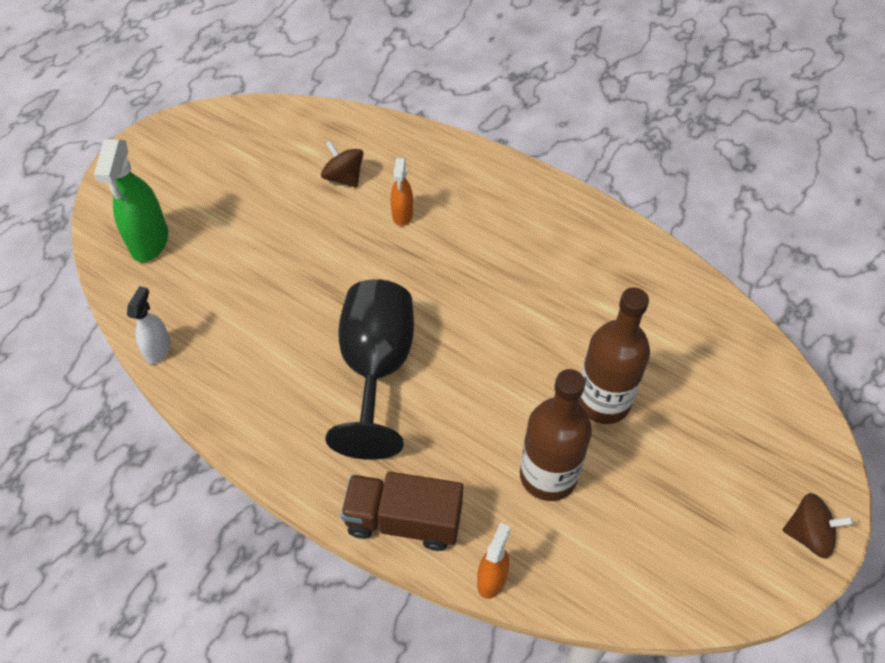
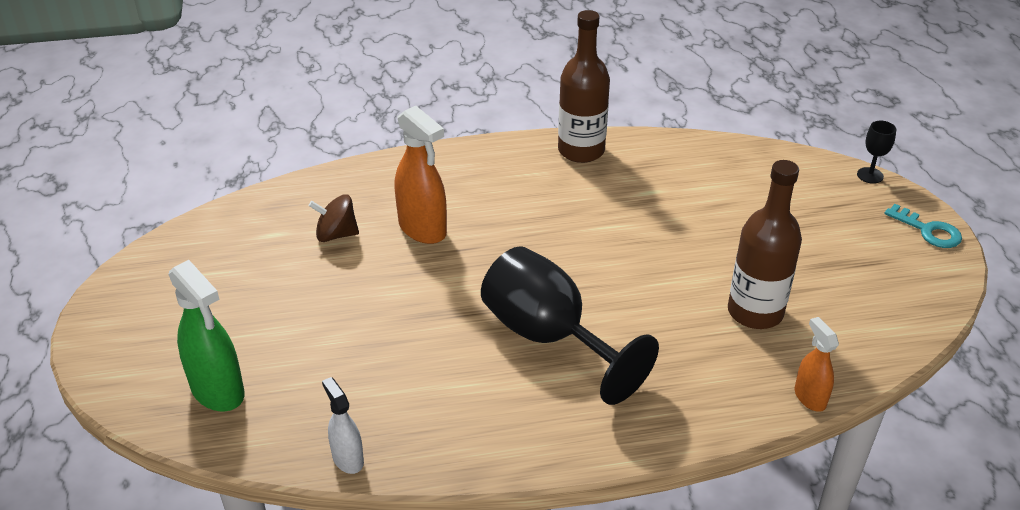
camera: 45 degrees left, 15 degrees down
(402, 215) = (423, 229): orange spray bottle -> orange spray bottle, size x1.73
(404, 520) = (707, 412): brown truck -> none
(603, 401) = (725, 246): brown bottle -> brown bottle (581, 151)
(808, 534) = (928, 231): brown spinning top -> turquoise key
(829, 440) = (870, 175): none -> black goblet

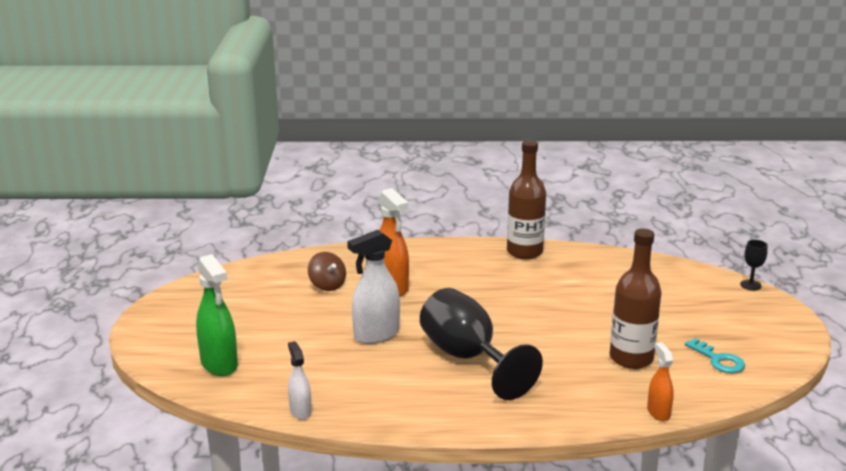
camera: 10 degrees right, 15 degrees down
(336, 234) = (327, 285): brown spinning top -> brown spinning top turned 135 degrees counterclockwise
(420, 313) = (376, 335): none -> white spray bottle
(928, 231) = (788, 322): turquoise key -> turquoise key (718, 360)

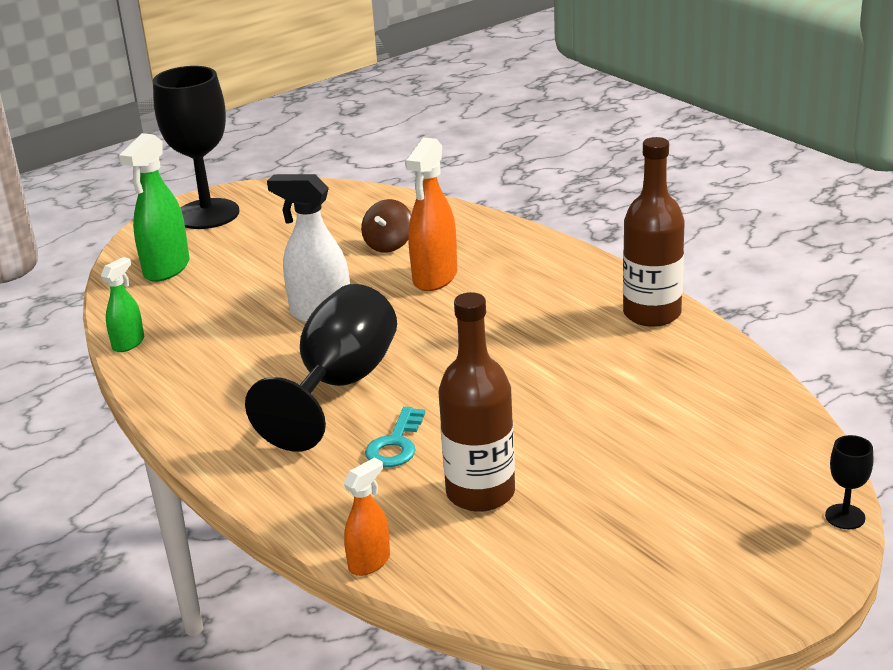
camera: 55 degrees right, 5 degrees up
(167, 325) = (207, 214): none -> black goblet
(300, 411) = (128, 343): white spray bottle -> green spray bottle
(718, 360) = (568, 564): turquoise key -> turquoise key (396, 444)

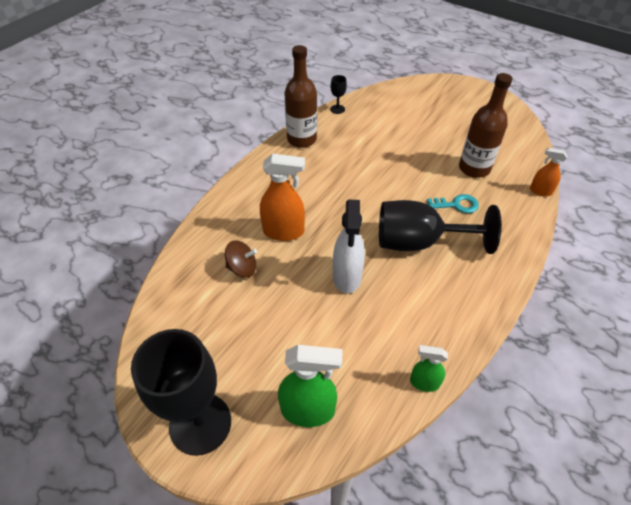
camera: 110 degrees left, 20 degrees up
(845, 517) = (429, 79): black goblet -> black goblet (337, 109)

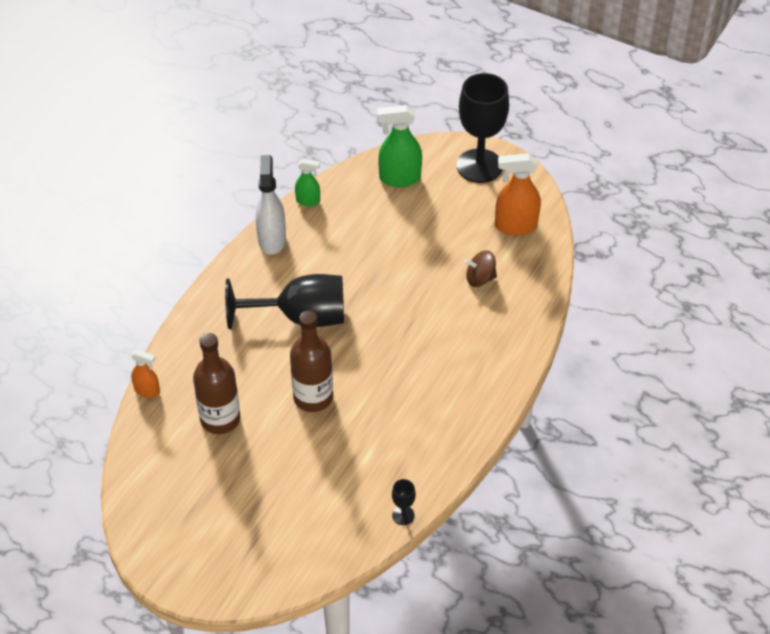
camera: 175 degrees right, 0 degrees up
(284, 232) = (446, 319): orange spray bottle -> orange spray bottle (515, 226)
(301, 139) = (447, 451): brown bottle -> brown bottle (313, 397)
(347, 277) = (375, 277): white spray bottle -> white spray bottle (272, 239)
(456, 205) = (252, 365): turquoise key -> none

